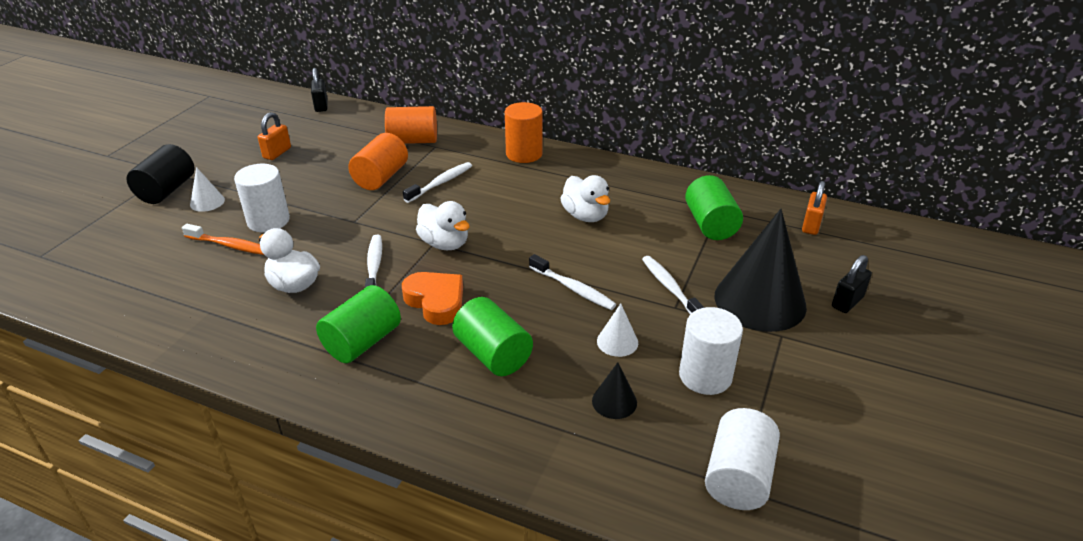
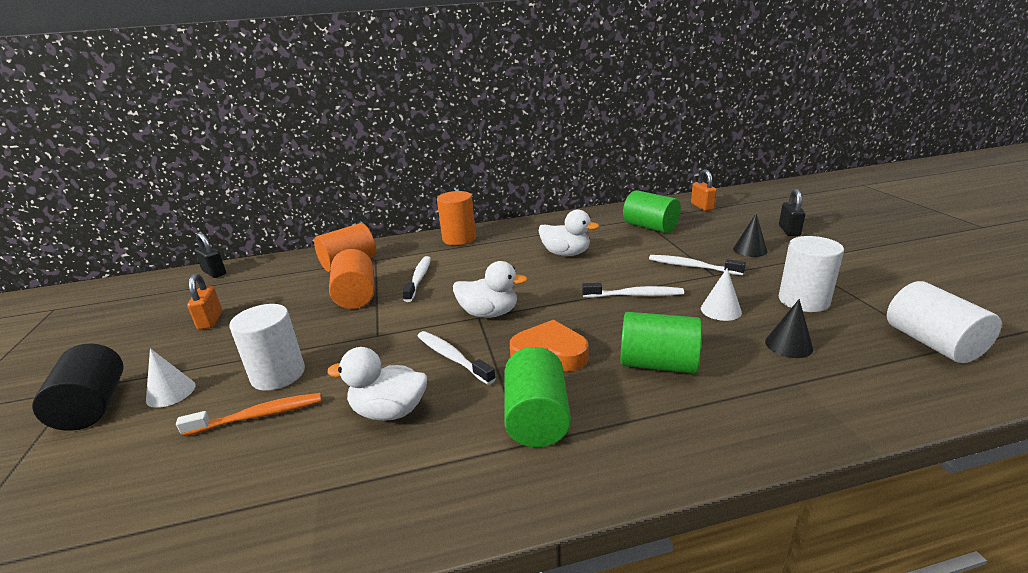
camera: 35 degrees left, 10 degrees down
(760, 301) = (750, 250): black cone -> black cone, size x0.43

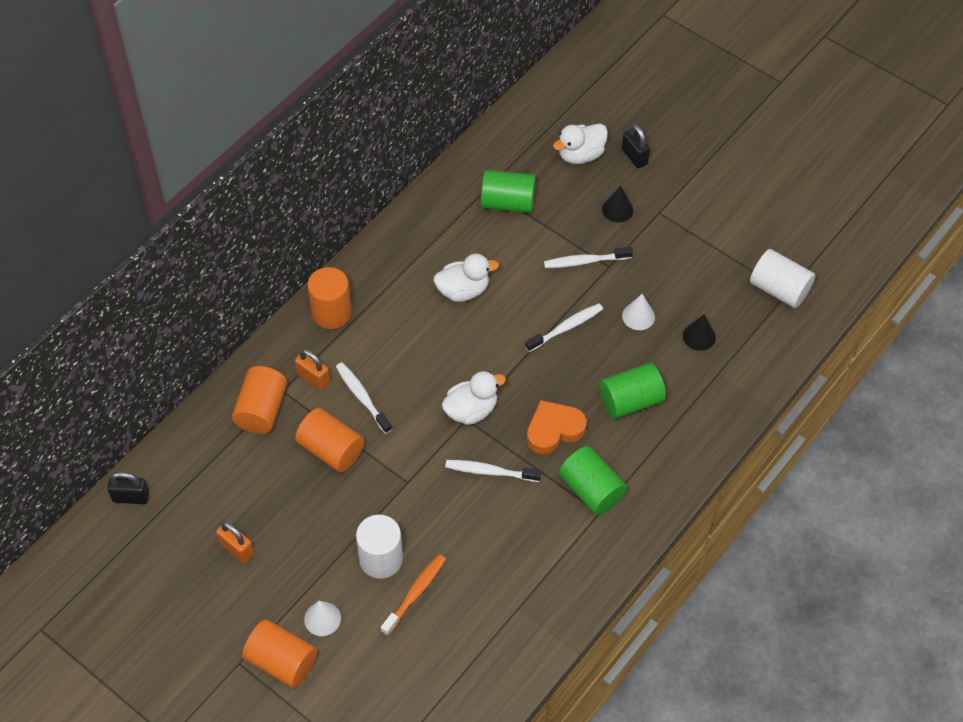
camera: 40 degrees left, 30 degrees up
(93, 406) = (282, 662): black cylinder -> orange cylinder
(389, 411) = (497, 539): white duck -> white duck (580, 155)
(702, 207) = (532, 134): orange padlock -> orange padlock (313, 378)
(803, 300) = (688, 274): white cylinder -> none

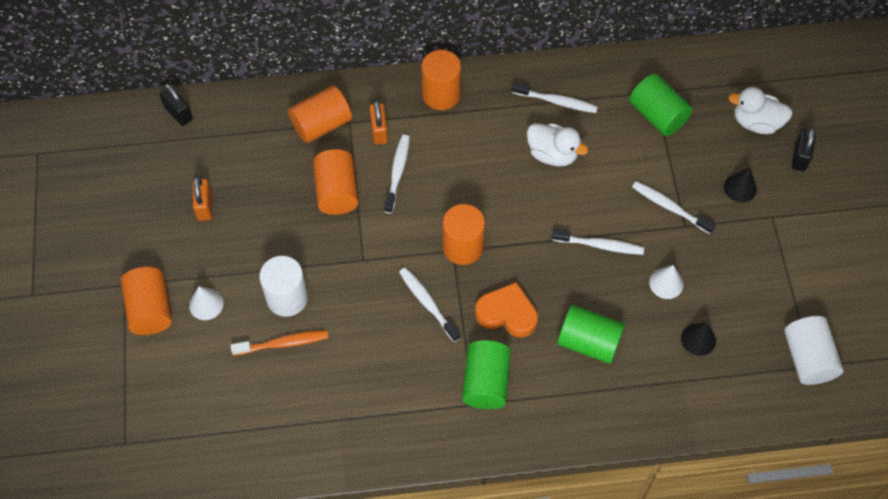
camera: 45 degrees right, 5 degrees up
(425, 249) = (557, 101): none -> white toothbrush
(471, 410) = (463, 247): white duck -> orange cylinder

